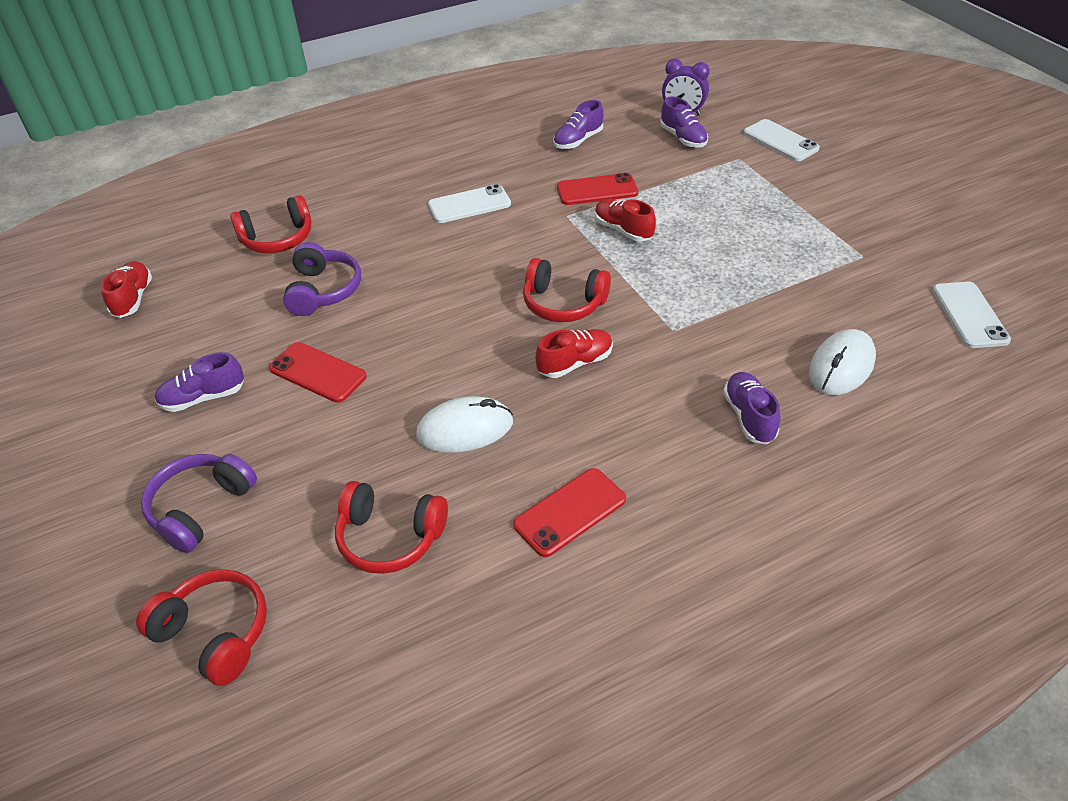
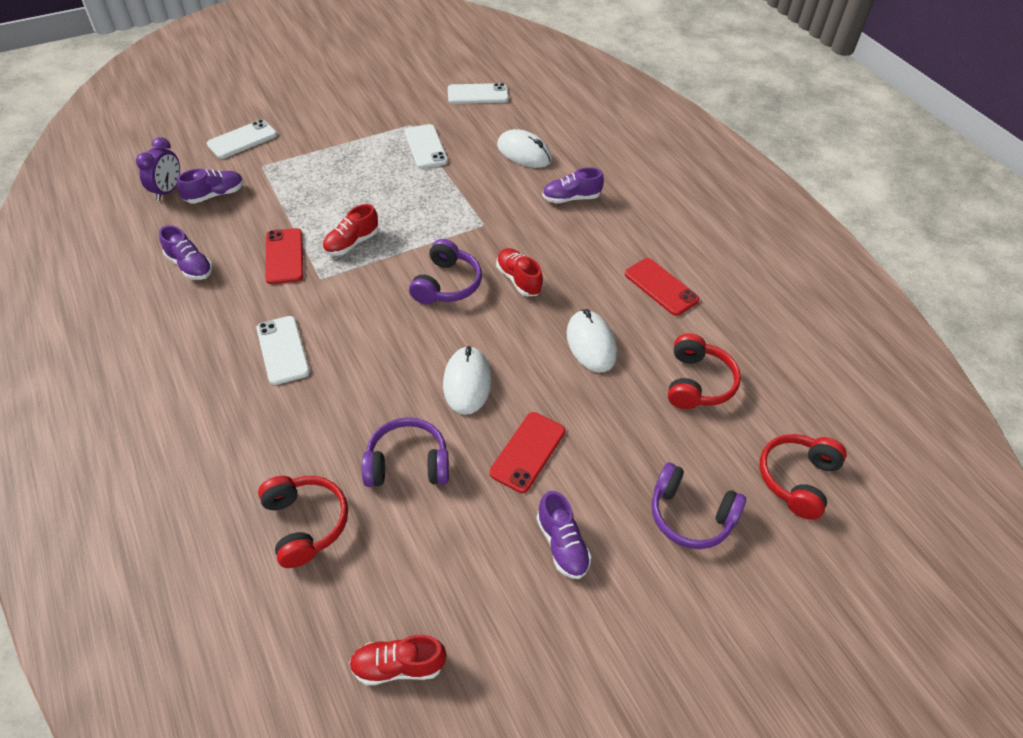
camera: 95 degrees left, 5 degrees up
(416, 325) = (467, 383): none -> white mouse
(563, 303) = (447, 284): red headphones -> purple headphones
(819, 272) = (426, 147): none -> white phone

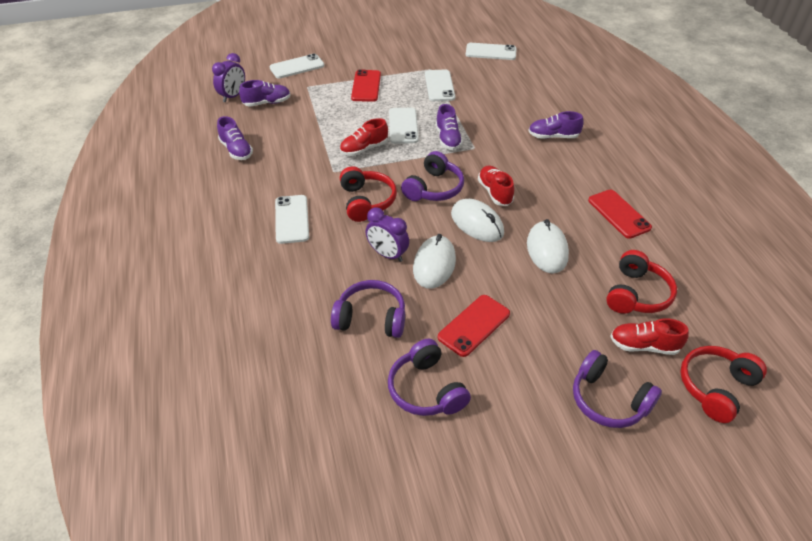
camera: 15 degrees right, 5 degrees down
(284, 256) = (309, 152): red phone -> red phone (366, 86)
(305, 523) = (279, 349): red headphones -> red headphones (366, 201)
(393, 206) = (403, 126): none -> white phone
(398, 666) = (328, 472): red shoe -> red shoe (644, 346)
(409, 379) = (387, 254): none -> purple clock
(489, 541) = (426, 389): none -> purple headphones
(524, 153) = (520, 98): white mouse -> white mouse (477, 223)
(562, 544) = (488, 403): purple shoe -> purple shoe (448, 139)

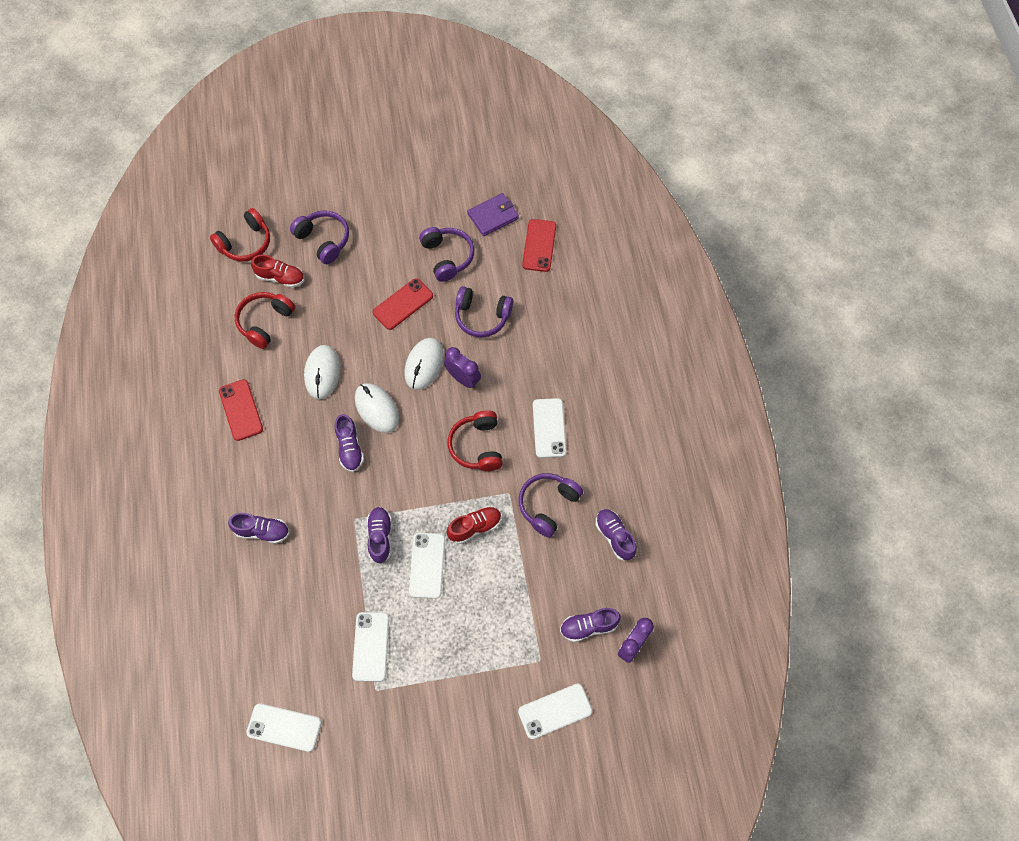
camera: 175 degrees left, 20 degrees up
(365, 458) = (493, 216): none -> purple wallet
(366, 86) = (464, 654): red phone -> red phone (539, 245)
(434, 188) = (409, 459): purple headphones -> purple headphones (548, 505)
(495, 192) = (350, 448): red shoe -> purple shoe

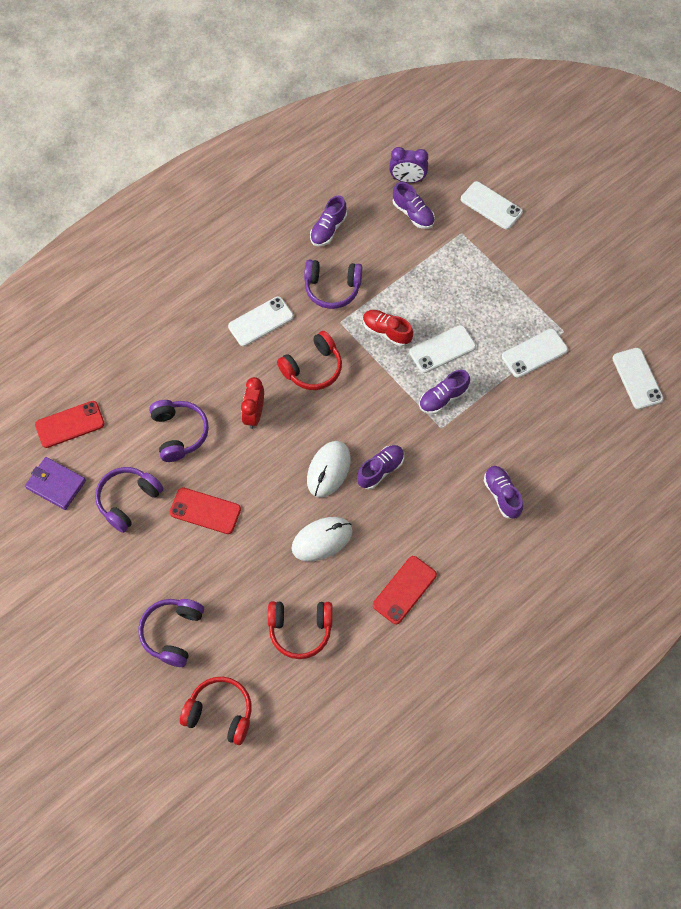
camera: 120 degrees left, 0 degrees up
(280, 277) = (241, 648): red shoe -> none
(424, 365) = (259, 455): white mouse -> none
(463, 379) = (254, 414): purple clock -> red clock

